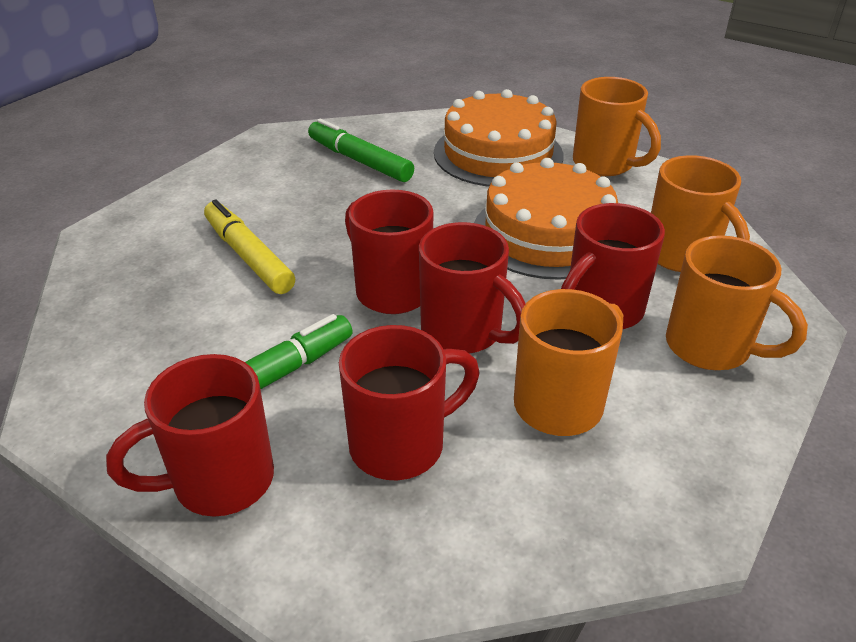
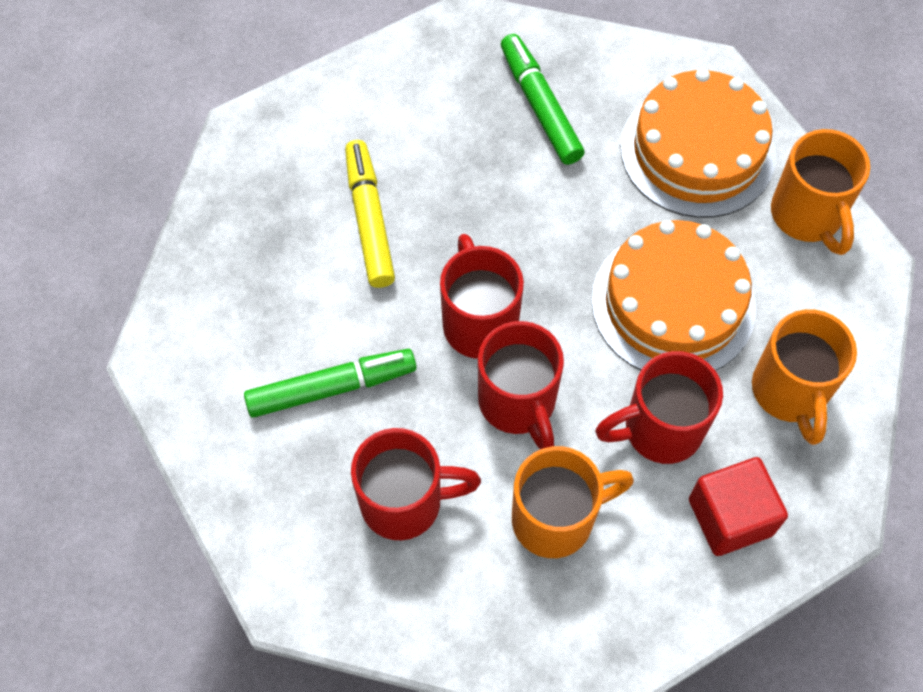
camera: 25 degrees right, 25 degrees up
(219, 481) = (256, 477): red mug -> none
(711, 347) = (730, 517): orange mug -> red cube

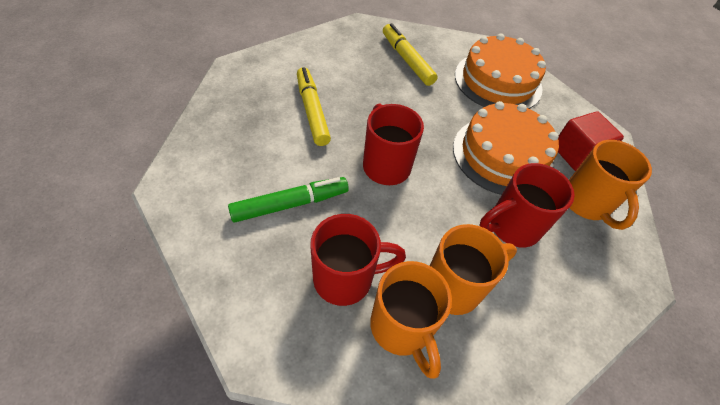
camera: 10 degrees left, 10 degrees down
(518, 403) = (417, 212): red mug -> none
(540, 106) = (407, 60): green marker -> yellow marker
(730, 517) = (572, 281): red cube -> red cube (576, 154)
(807, 216) = (566, 112): orange mug -> orange mug (402, 328)

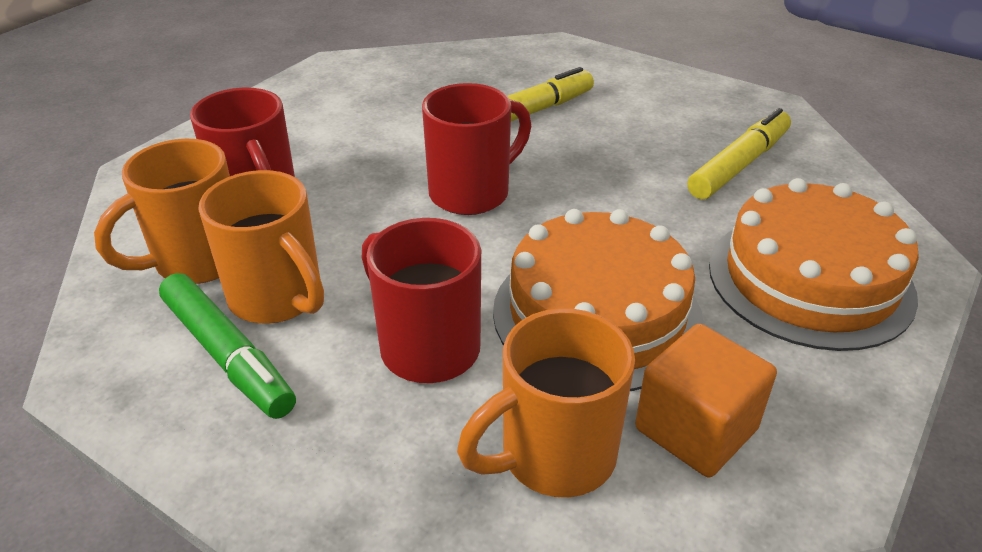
camera: 75 degrees right, 15 degrees down
(290, 204) = (354, 138): green marker -> green marker (228, 355)
(576, 154) = (696, 429): red cube -> orange cube

